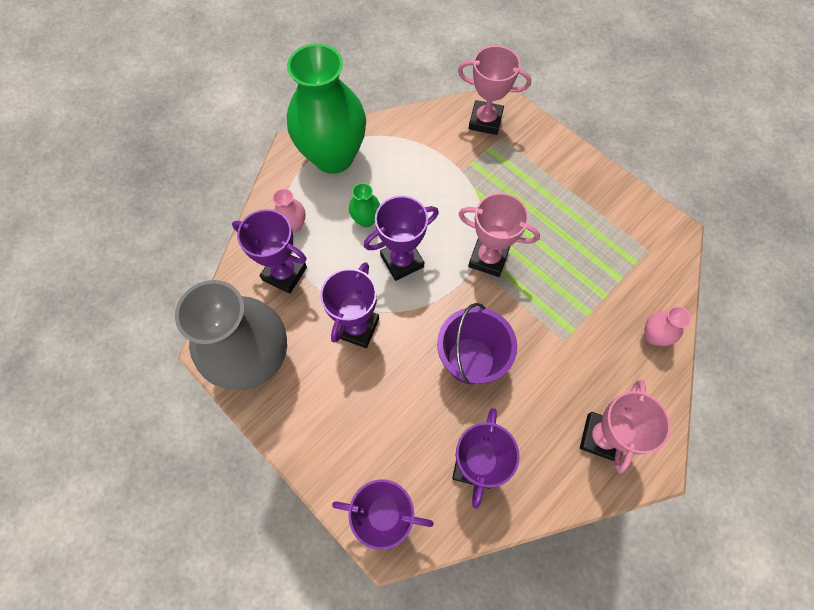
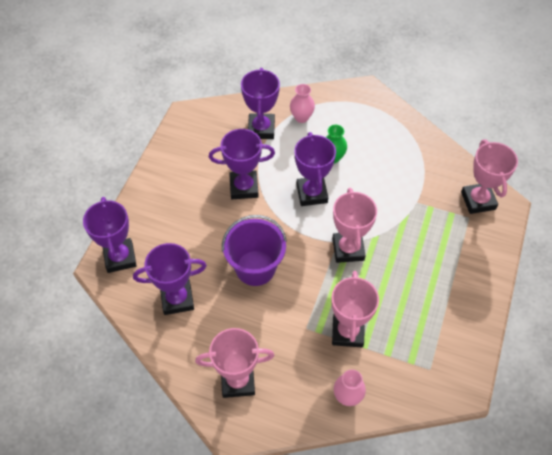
camera: 65 degrees right, 10 degrees down
(256, 360) = (190, 141): grey vase -> none
(333, 157) = (373, 116): green vase -> none
(402, 261) = (312, 193): purple trophy -> purple trophy turned 45 degrees clockwise
(583, 303) = (347, 332): none -> pink trophy

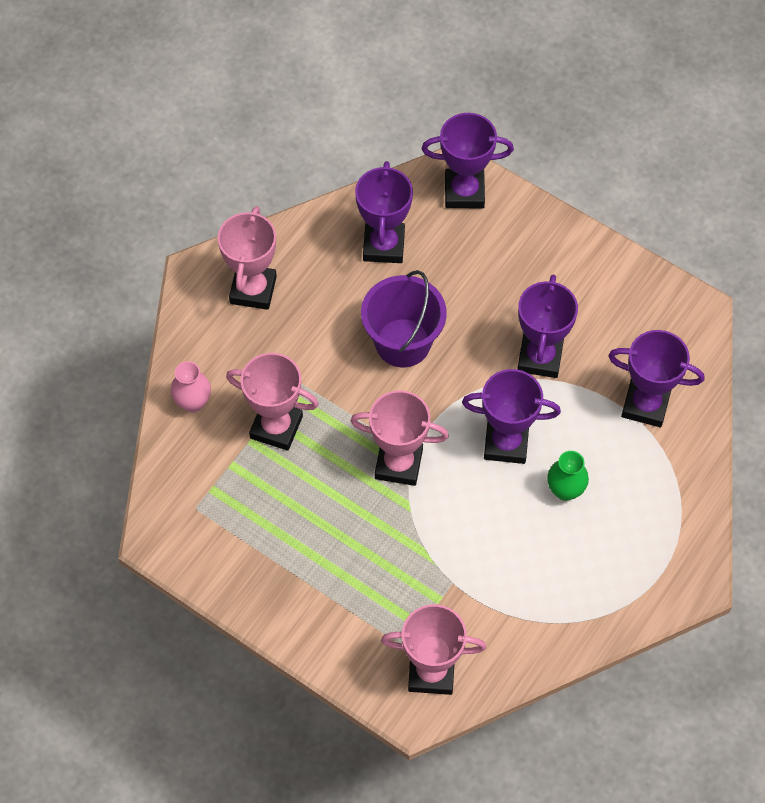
camera: 105 degrees right, 5 degrees up
(301, 117) = (656, 467): pink vase -> none

